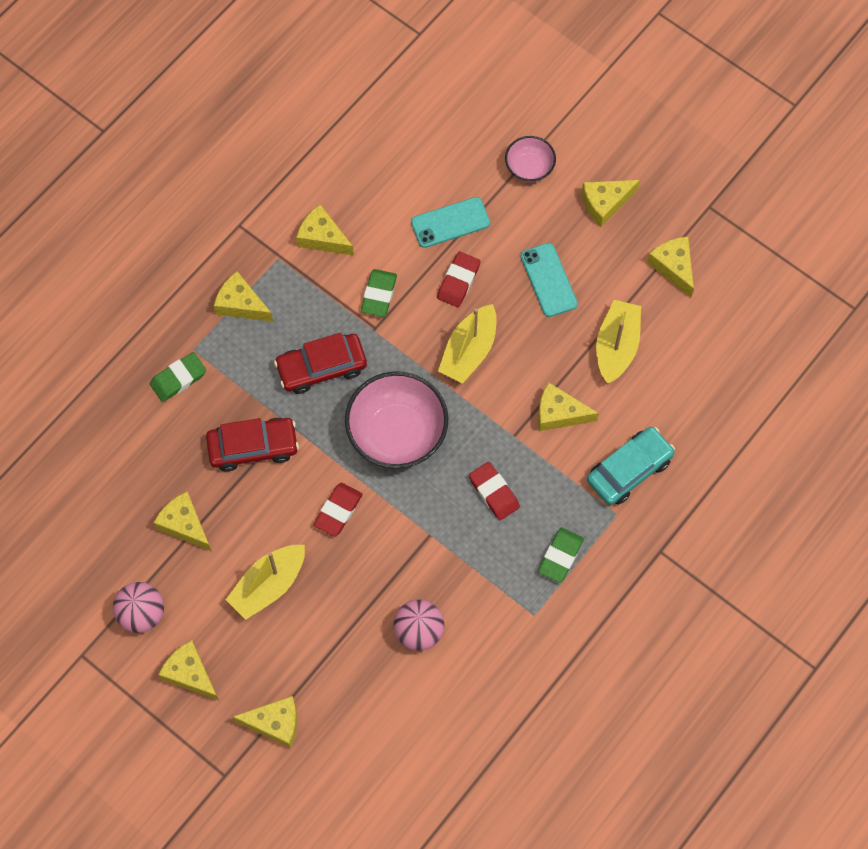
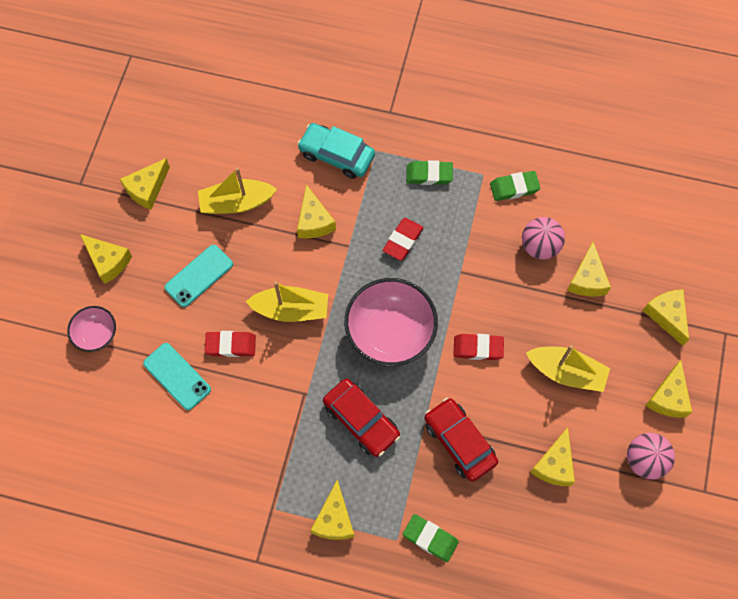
camera: 115 degrees left, 0 degrees up
(322, 237) = (237, 479): yellow cheese -> yellow cheese (587, 279)
(379, 295) = (272, 404): green eraser -> green eraser (514, 188)

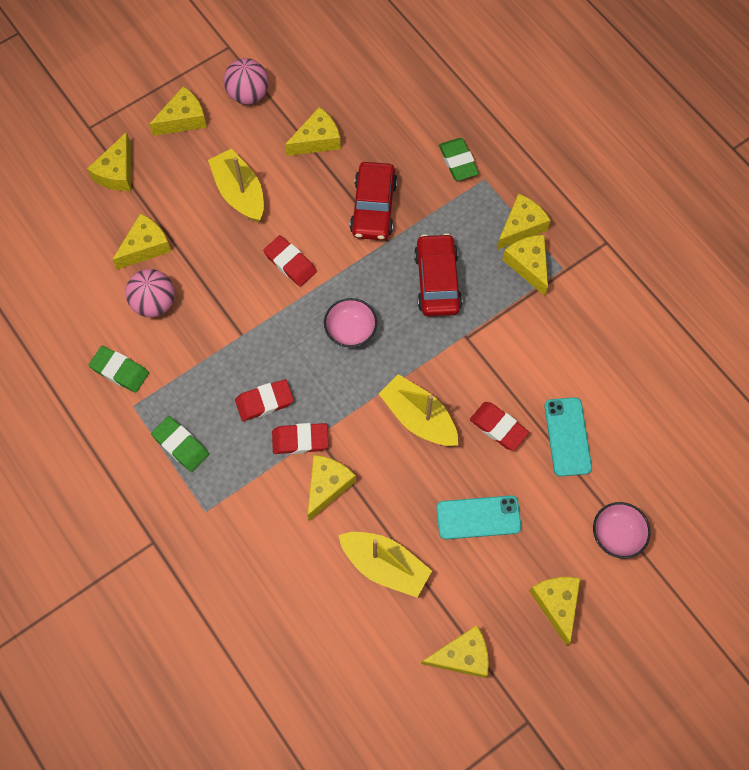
camera: 140 degrees left, 0 degrees up
(303, 490) = (528, 265): none -> yellow cheese
(336, 155) = (246, 537): turquoise car -> none
(357, 235) = (300, 440): none -> red eraser
(390, 333) = (350, 331): pink bowl -> pink bowl, size x0.53

